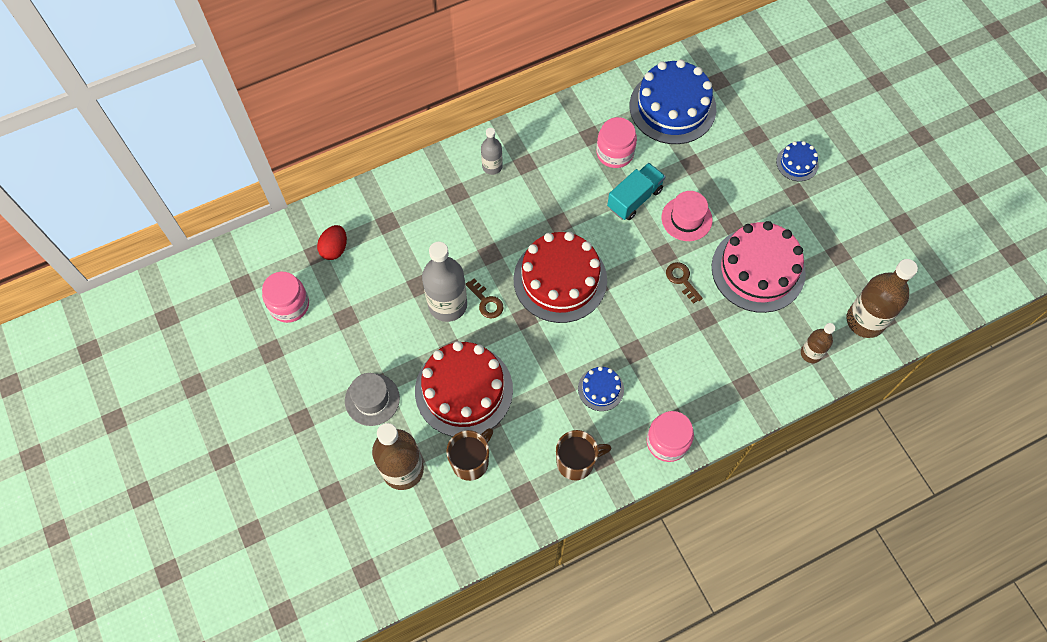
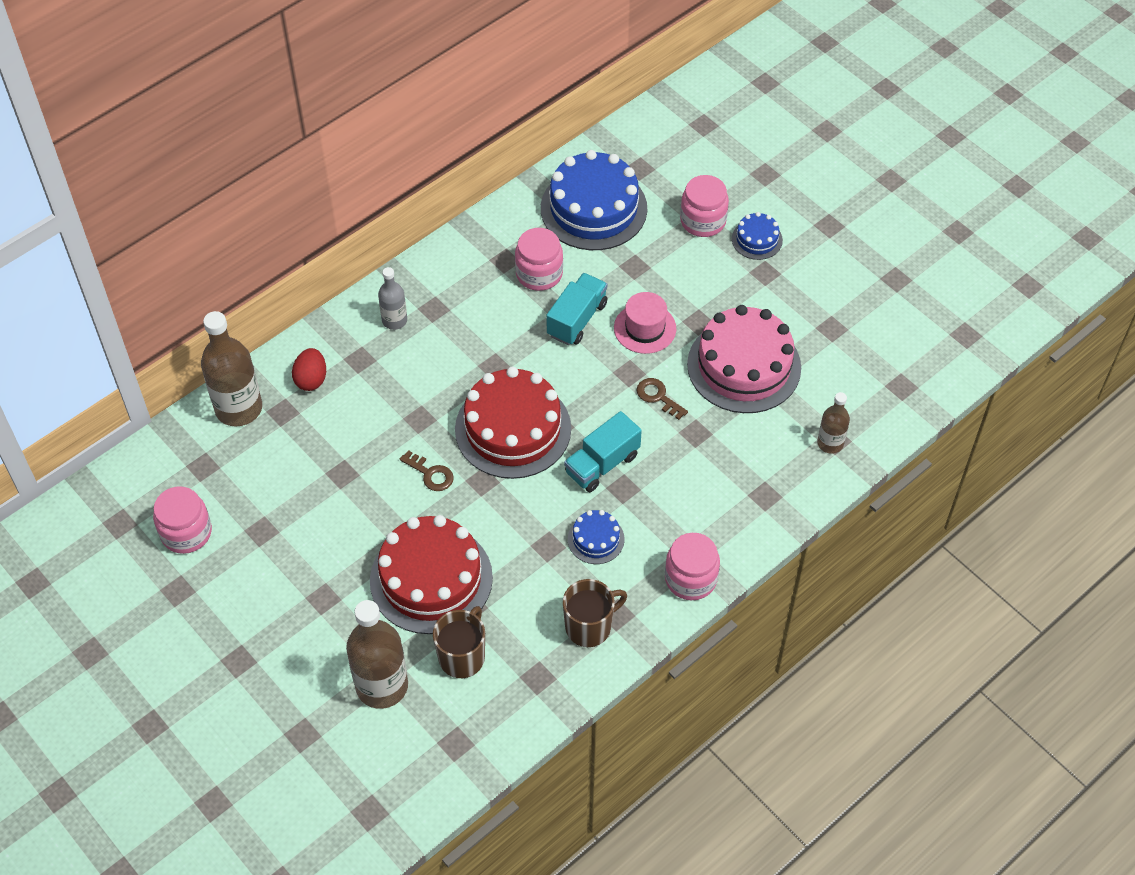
camera: 15 degrees left, 10 degrees down
(334, 249) = (225, 456): red egg -> red egg (311, 379)
(372, 399) = (321, 616): grey hat -> none
(447, 305) = (384, 488): grey bottle -> none
(622, 326) = (602, 464): none -> turquoise truck
(757, 137) = (703, 221): none -> pink jar
(865, 320) = (882, 394): brown bottle -> brown bottle (238, 408)

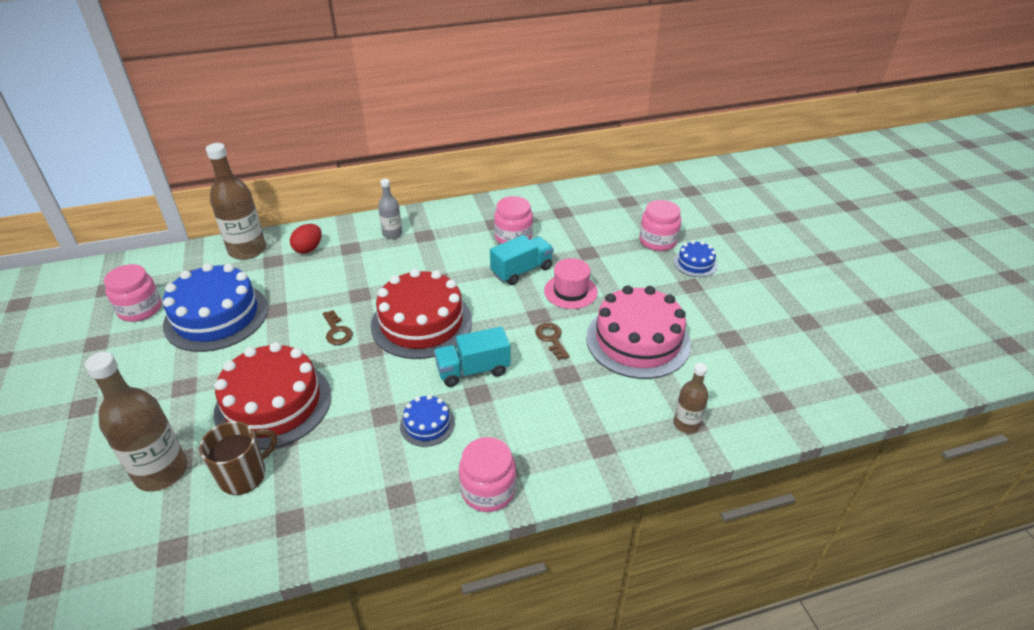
camera: 25 degrees right, 15 degrees down
(589, 626) = (368, 495): brown mug -> none
(593, 208) = (579, 213): blue cake -> blue cake (216, 316)

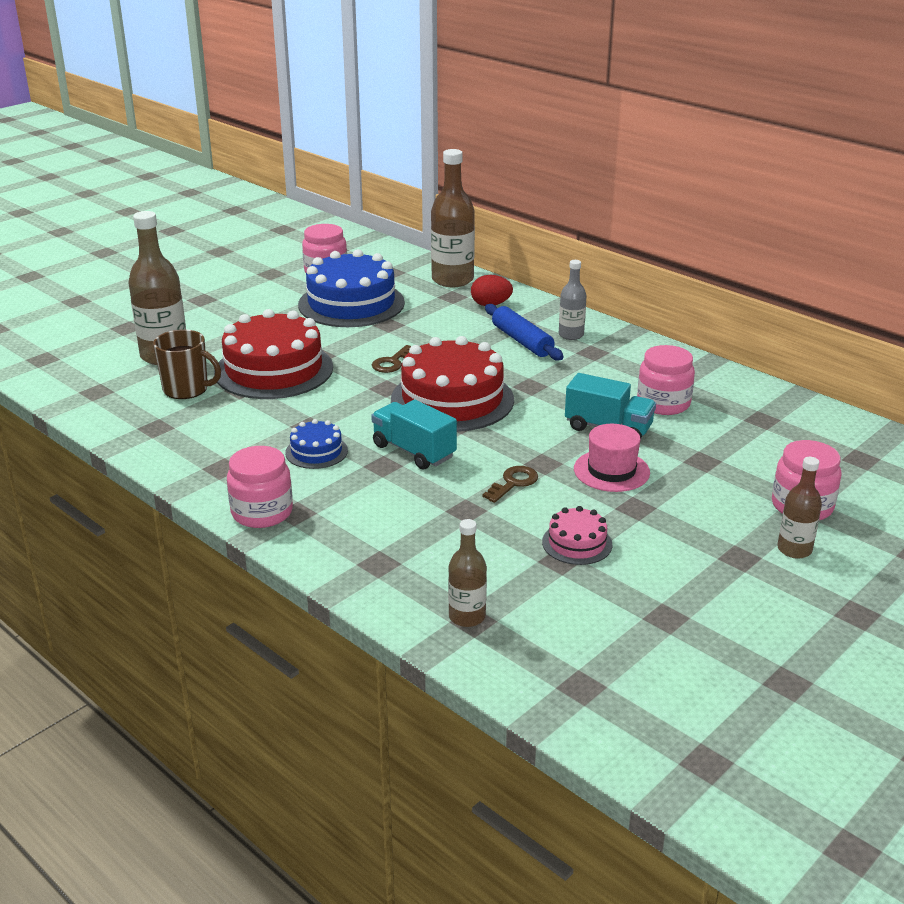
camera: 60 degrees right, 10 degrees down
(376, 257) = (522, 341): none -> blue rolling pin
(638, 340) = (577, 543): pink cake -> pink cake, size x0.47
(695, 263) = (794, 549): blue cake -> brown bottle

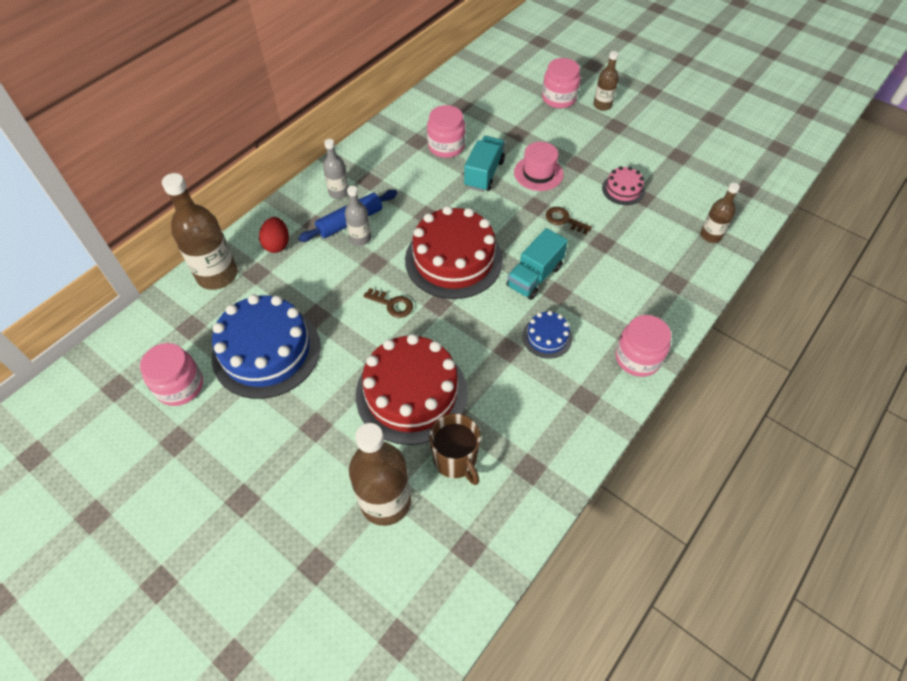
camera: 95 degrees left, 25 degrees up
(187, 389) = (455, 460): brown mug -> brown mug turned 135 degrees clockwise
(494, 346) = (360, 238): none -> grey bottle

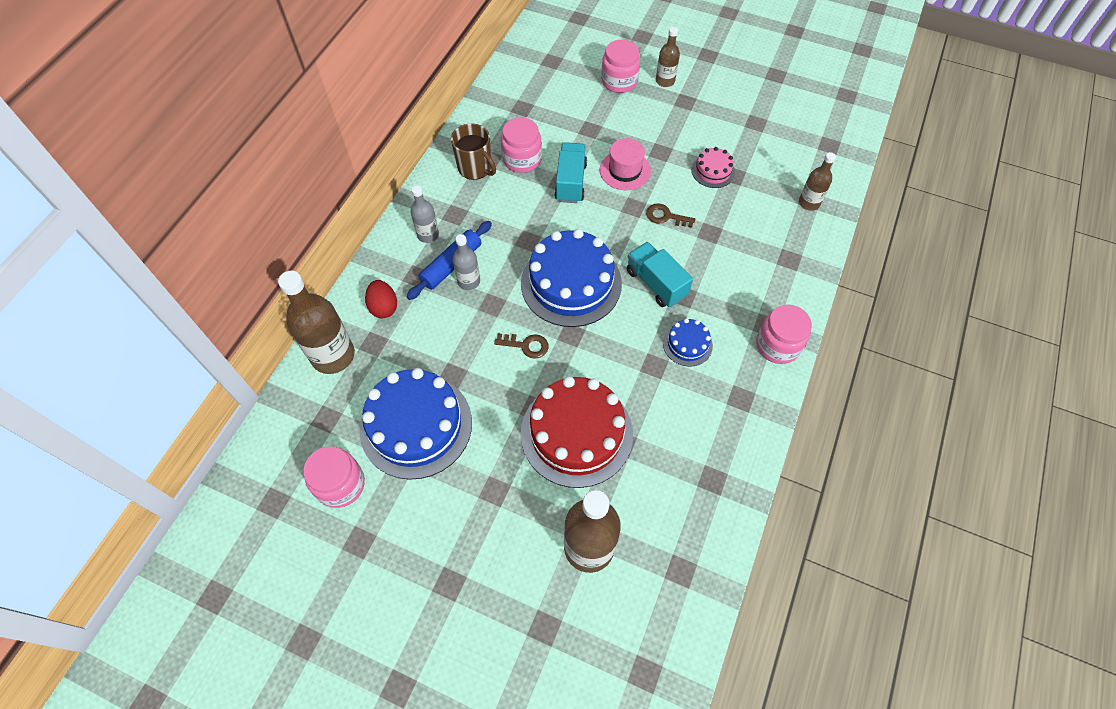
camera: 15 degrees left, 5 degrees up
(453, 259) = (571, 283): red cake -> blue cake
(455, 460) = (641, 489): brown mug -> brown mug (475, 168)
(534, 276) = (656, 283): turquoise truck -> turquoise truck turned 120 degrees clockwise

